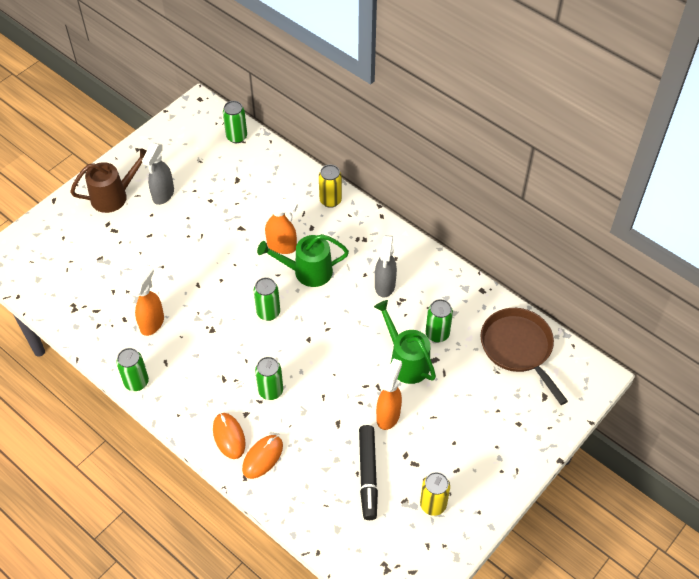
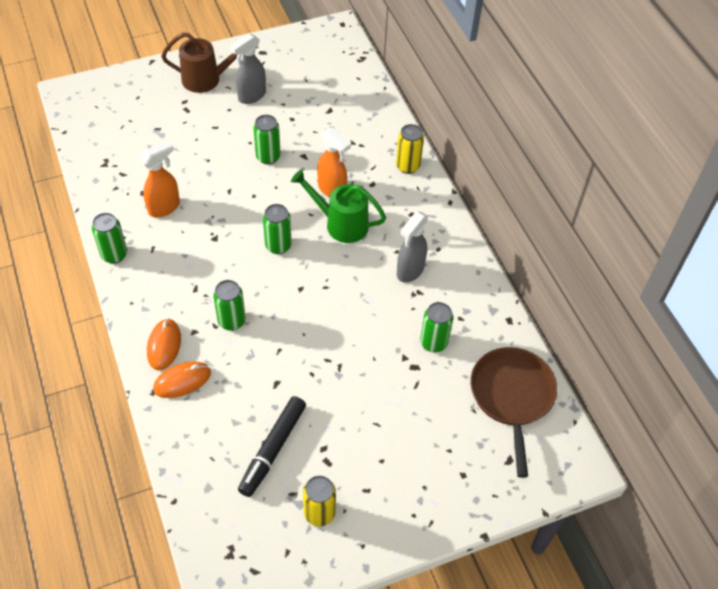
camera: 25 degrees right, 0 degrees up
(236, 137) = (354, 71): green can -> green can (268, 157)
(388, 415) = (331, 400): orange spray bottle -> none
(405, 361) = (384, 354): green watering can -> none

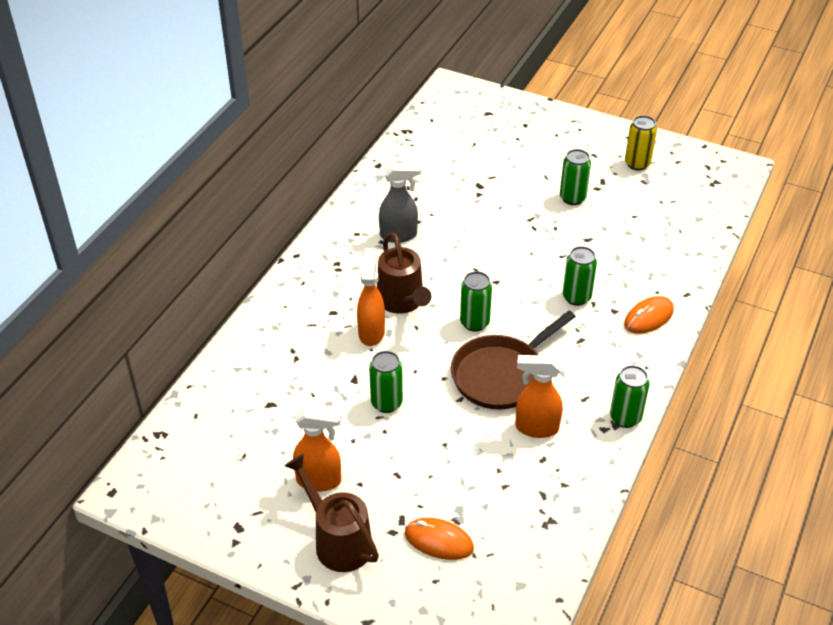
camera: 130 degrees left, 10 degrees down
(182, 381) = (657, 286): orange mouse -> orange mouse (439, 541)
(251, 96) = (319, 481): grey spray bottle -> orange spray bottle
(273, 449) = (632, 208): black marker -> none
(340, 224) = (403, 302): green watering can -> brown watering can
(407, 166) = (284, 304): yellow can -> none
(433, 343) = (447, 188): green can -> green can (572, 198)
(512, 397) = (440, 133): brown pan -> brown pan (501, 374)

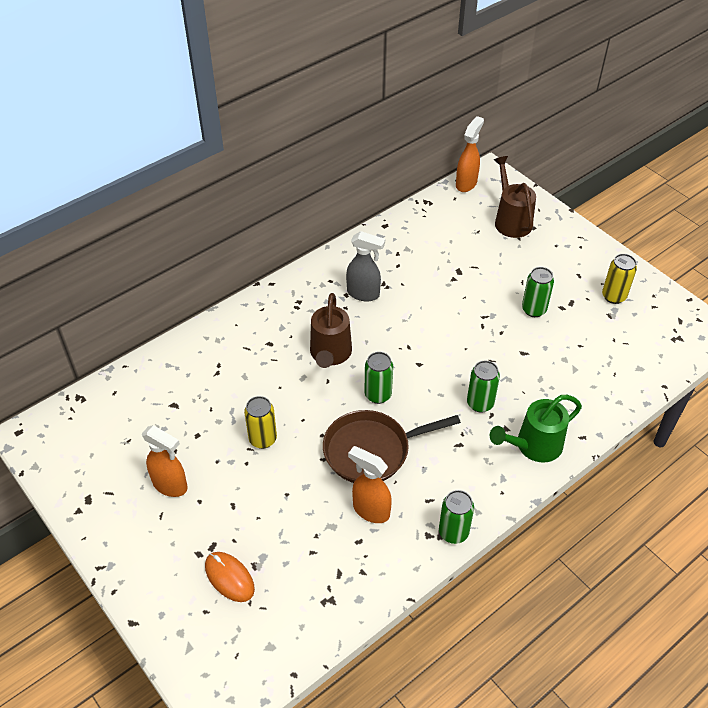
camera: 25 degrees right, 5 degrees up
(337, 540) = (153, 542): brown watering can -> brown watering can (510, 220)
(371, 332) = (289, 372): orange spray bottle -> orange spray bottle (466, 183)
(386, 403) = (263, 439): green can -> yellow can
(648, 317) = (533, 446): orange mouse -> green watering can

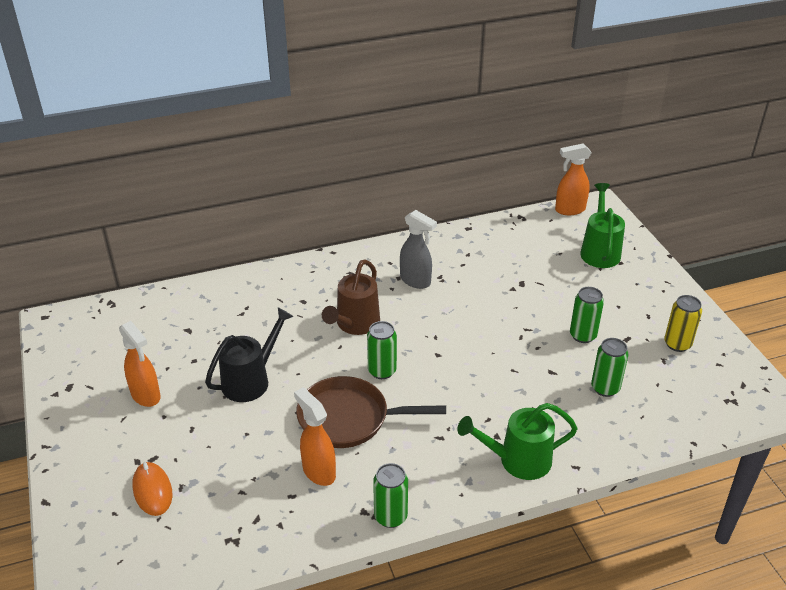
camera: 20 degrees right, 10 degrees down
(263, 439) = (251, 380): yellow can -> black watering can
(466, 183) = (569, 210): orange spray bottle -> orange spray bottle turned 150 degrees counterclockwise
(480, 403) = (481, 406): green can -> green can (605, 388)
(510, 220) = (599, 251): brown watering can -> green watering can

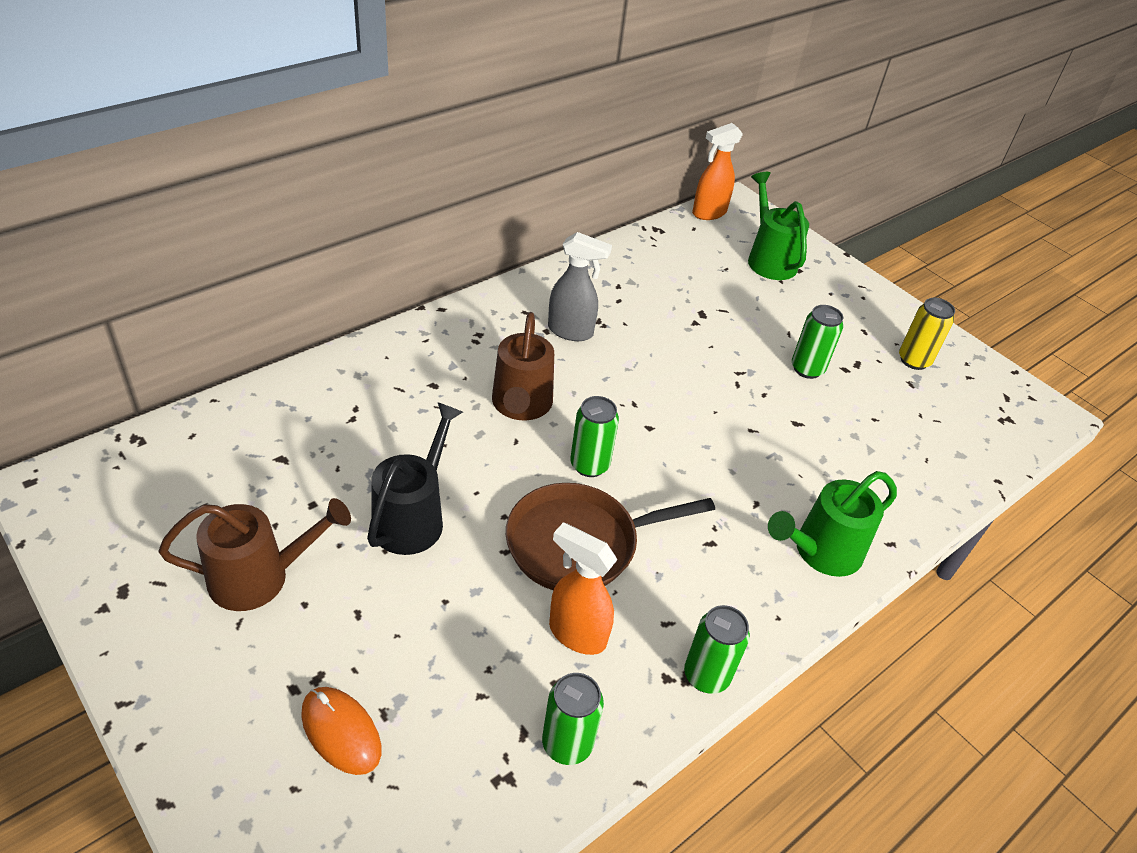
camera: 25 degrees left, 5 degrees up
(146, 396) = (261, 577): orange spray bottle -> brown watering can
(605, 388) = (867, 432): green can -> green can (567, 744)

